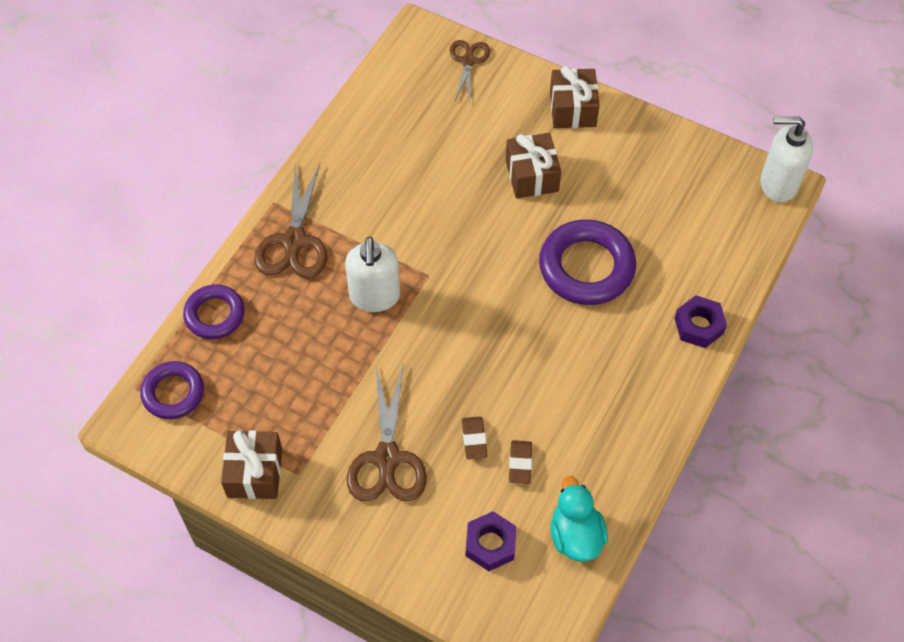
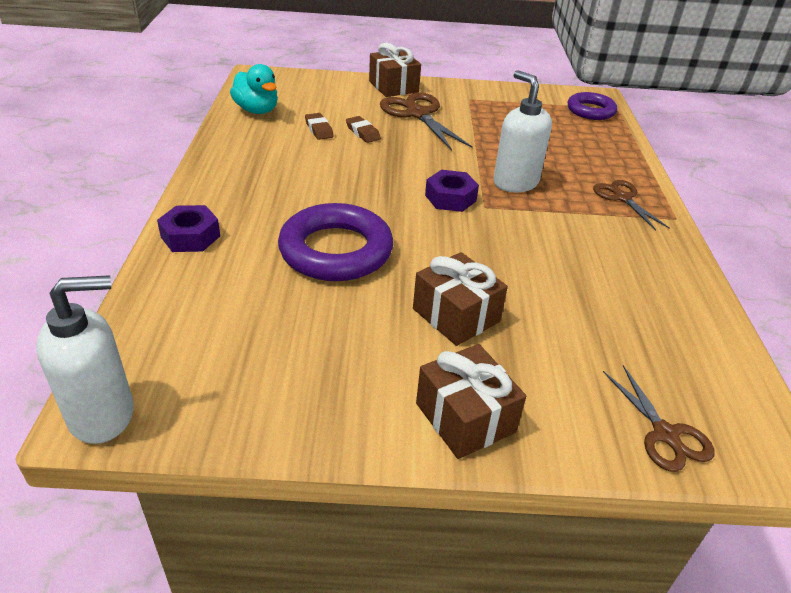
camera: 150 degrees right, 20 degrees down
(215, 315) = (619, 146): purple ring -> none
(254, 472) = (497, 94): brown gift -> brown gift (393, 87)
(294, 241) = (622, 198): brown scissors -> brown scissors, size x0.62
(490, 544) = (316, 98): purple nut -> purple nut (450, 198)

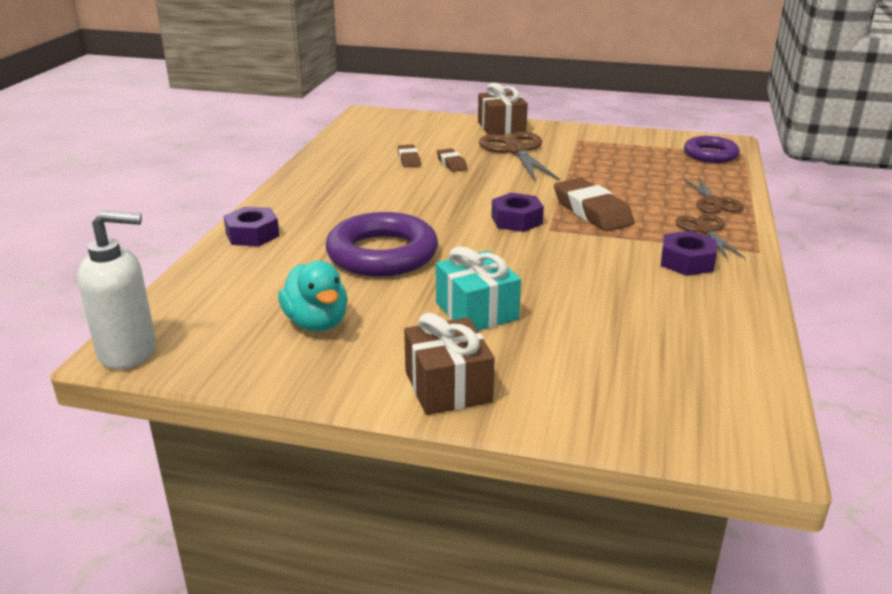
camera: 15 degrees right, 10 degrees down
(257, 110) = (354, 142): turquoise duck -> turquoise duck (316, 323)
(456, 315) = (476, 311): brown gift -> turquoise gift
(515, 182) = (592, 211): white soap dispenser -> brown eraser
(621, 236) = (687, 262): none -> purple nut
(665, 434) = (646, 420): brown scissors -> brown scissors (713, 202)

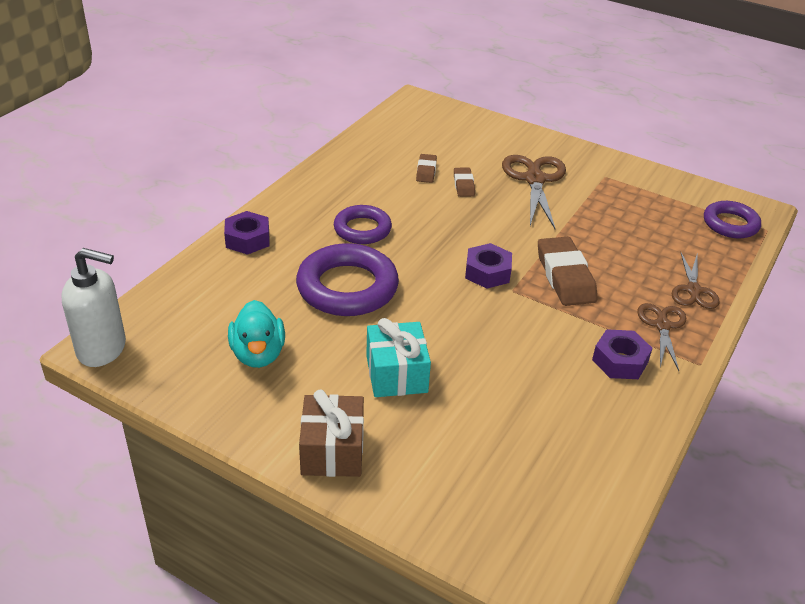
camera: 15 degrees right, 10 degrees up
(371, 209) = (362, 229): none -> purple ring
(501, 127) = (537, 143): brown gift -> none

